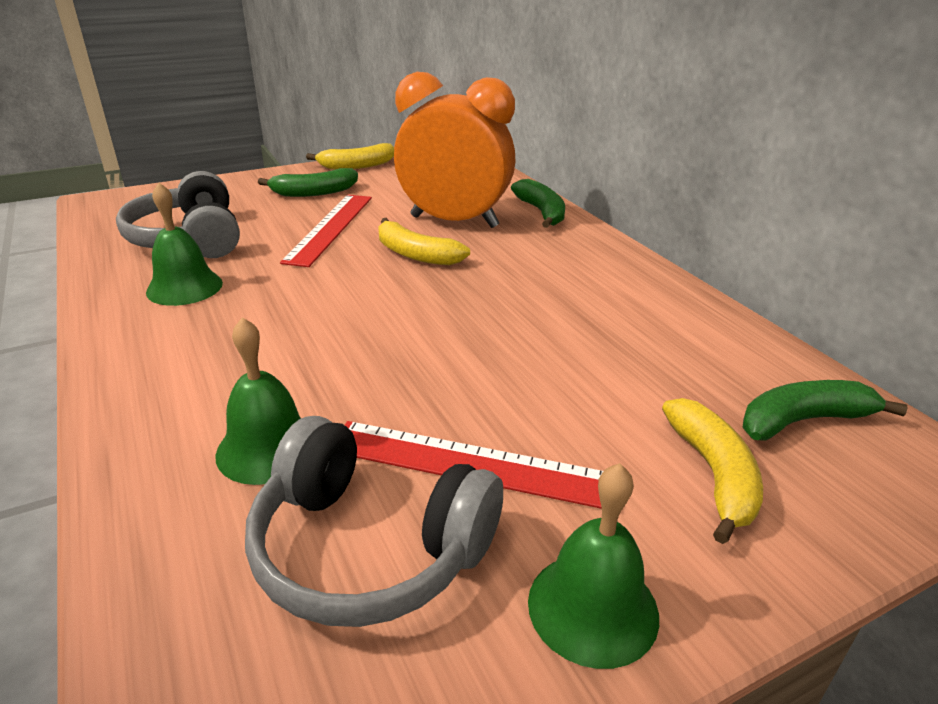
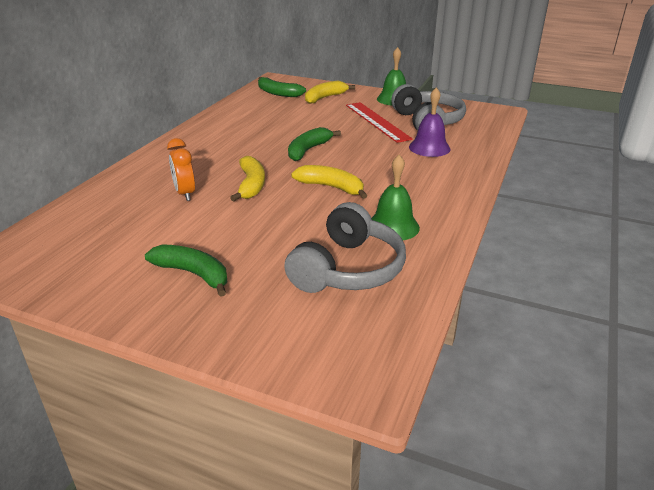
camera: 130 degrees left, 0 degrees up
(268, 448) = (429, 148): green bell -> purple bell
(330, 228) = (253, 228): red ruler -> none
(357, 166) = (91, 294): yellow banana -> yellow banana (331, 187)
(454, 222) = (185, 194): orange clock -> orange clock, size x0.48
(541, 212) = (133, 175): green banana -> green banana (308, 150)

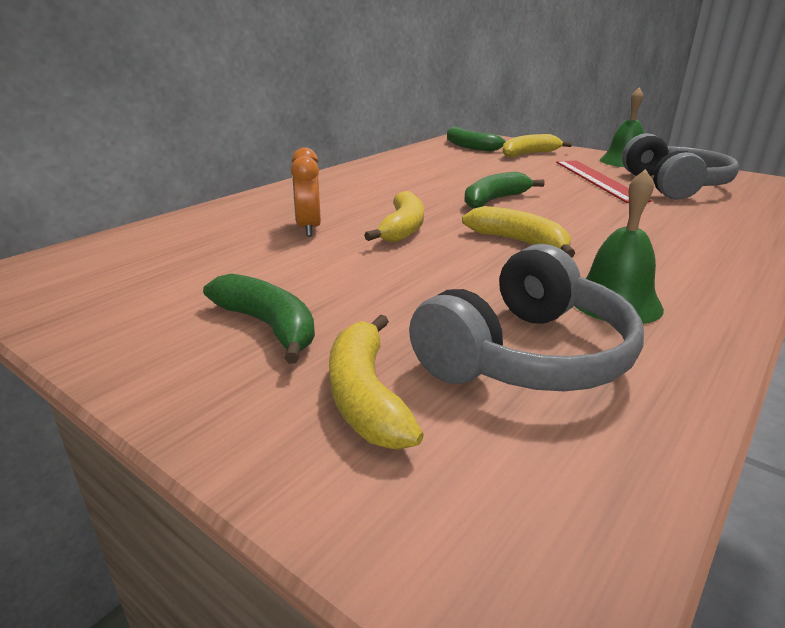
camera: 15 degrees right, 5 degrees down
(267, 307) = (366, 396): none -> yellow banana
(429, 148) = (678, 212): purple bell -> none

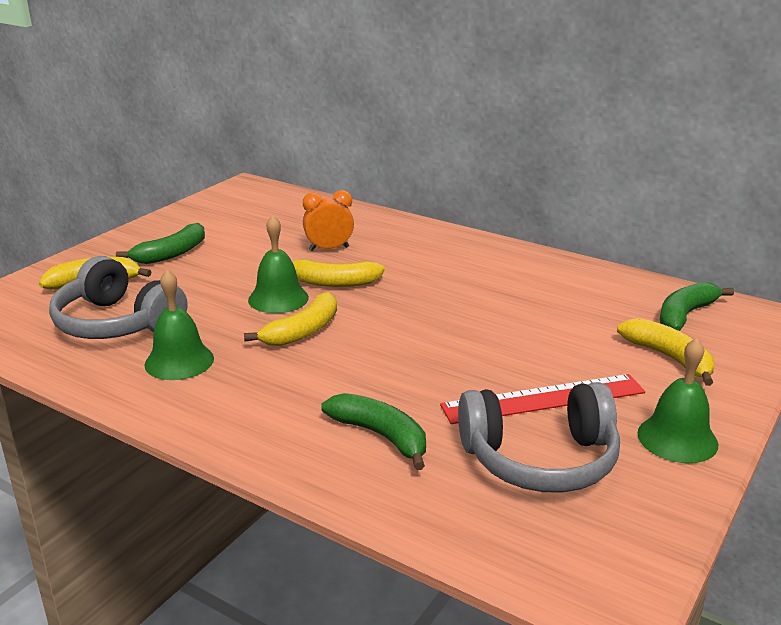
camera: 85 degrees right, 0 degrees up
(442, 253) = (278, 298): none -> green bell
(495, 200) = (428, 324): green banana -> green banana (381, 436)

